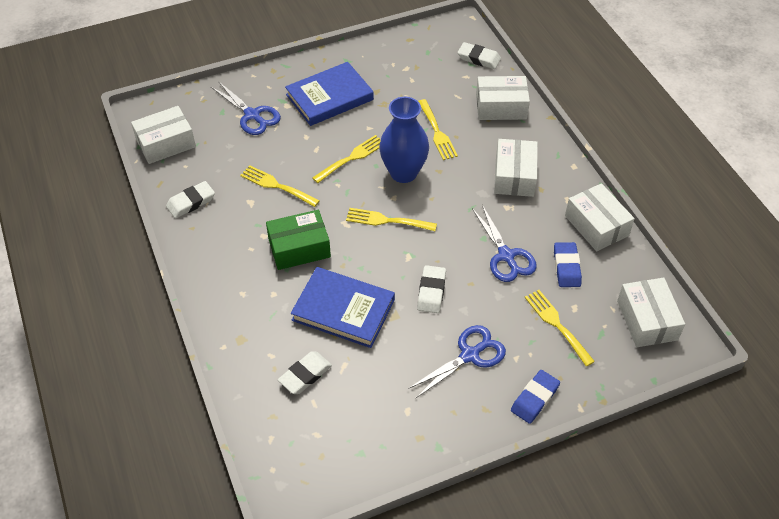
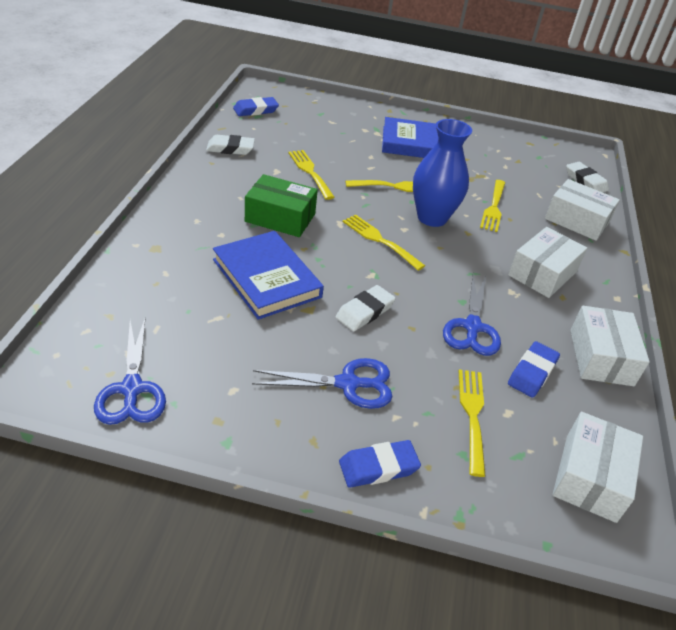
camera: 30 degrees right, 10 degrees down
(166, 143) = (255, 110): white box -> blue eraser
(252, 115) = (341, 125): blue scissors -> blue scissors (132, 389)
(305, 375) = (175, 303): white eraser -> none

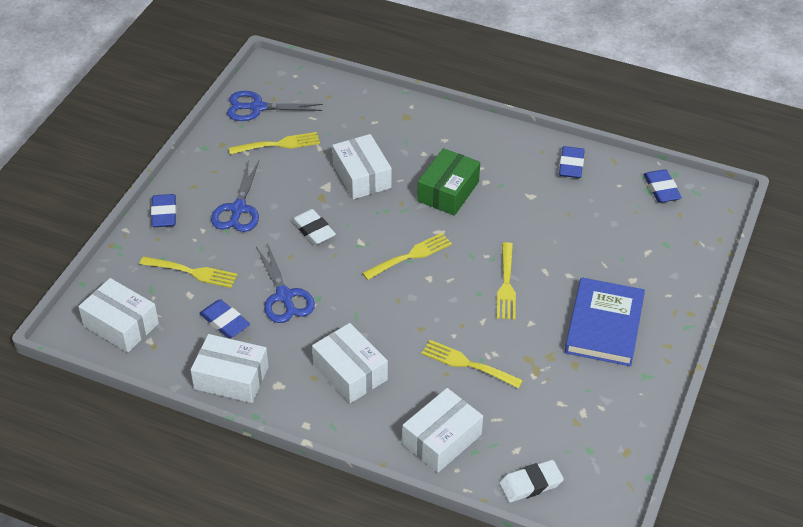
camera: 105 degrees right, 5 degrees up
(230, 148) = (571, 165): white eraser -> blue eraser
(266, 278) = (362, 176): blue book -> white box
(310, 172) = (530, 220): yellow fork -> yellow fork (278, 144)
(432, 218) = (448, 304): blue vase -> none
(472, 327) = (284, 296): blue scissors -> blue scissors turned 135 degrees counterclockwise

